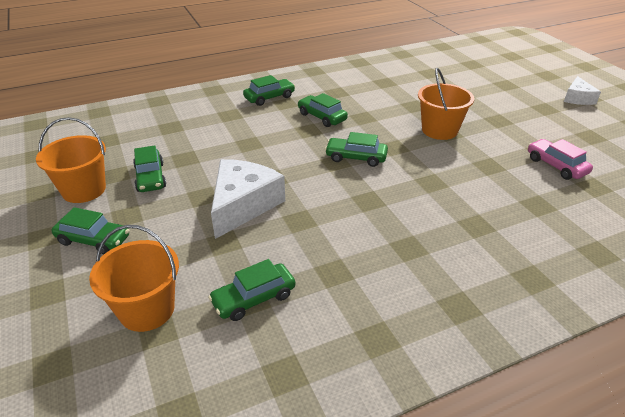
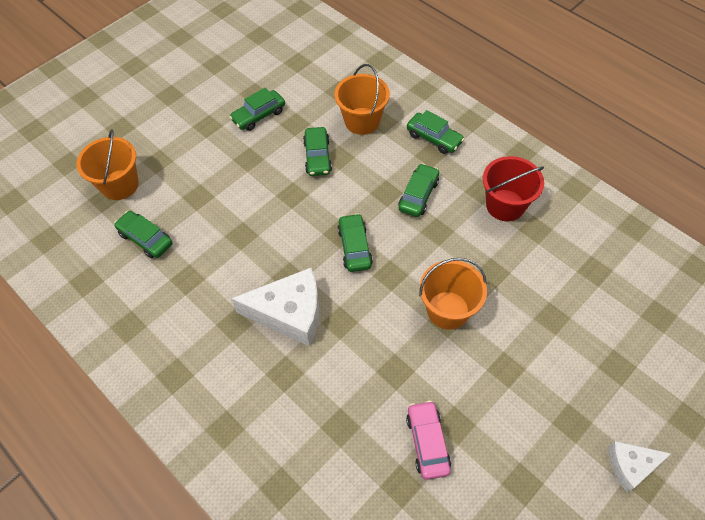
camera: 70 degrees right, 20 degrees up
(84, 190) = (227, 86): orange bucket -> orange bucket (362, 121)
(93, 240) = (175, 122): green car -> green car (317, 157)
(243, 205) = (247, 190): white cheese -> white cheese (289, 313)
(356, 87) = (505, 205): none -> red bucket
(556, 166) = (427, 442): pink car -> pink car turned 45 degrees counterclockwise

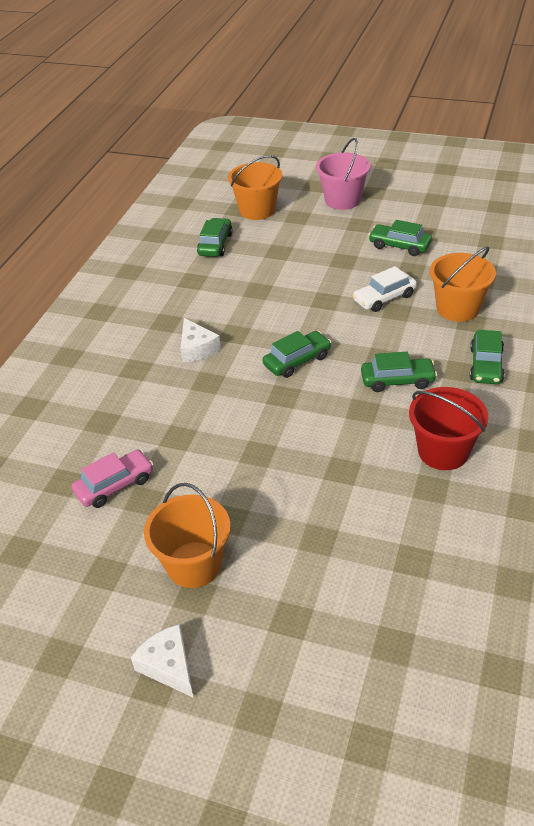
camera: 65 degrees right, 15 degrees down
(161, 120) = (342, 200): none -> pink bucket
(289, 313) = (197, 348): white cheese -> white cheese, size x0.57
(317, 157) = (384, 298): green car -> white car
(448, 310) = (270, 450): orange bucket -> orange bucket (194, 564)

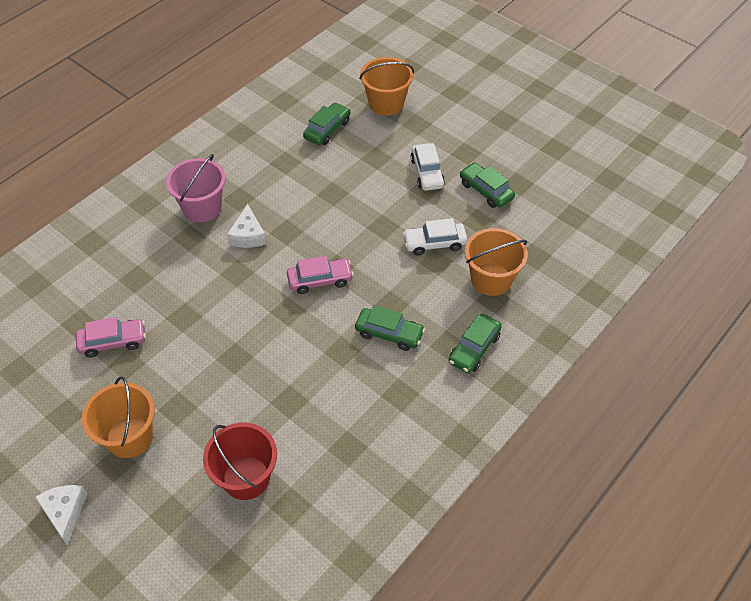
camera: 20 degrees right, 10 degrees up
(297, 361) = (320, 280): green car -> pink car
(335, 249) = (427, 173): none -> white car
(342, 200) = (469, 119): pink bucket -> pink bucket (202, 207)
(443, 451) = (380, 418): red bucket -> red bucket (246, 477)

